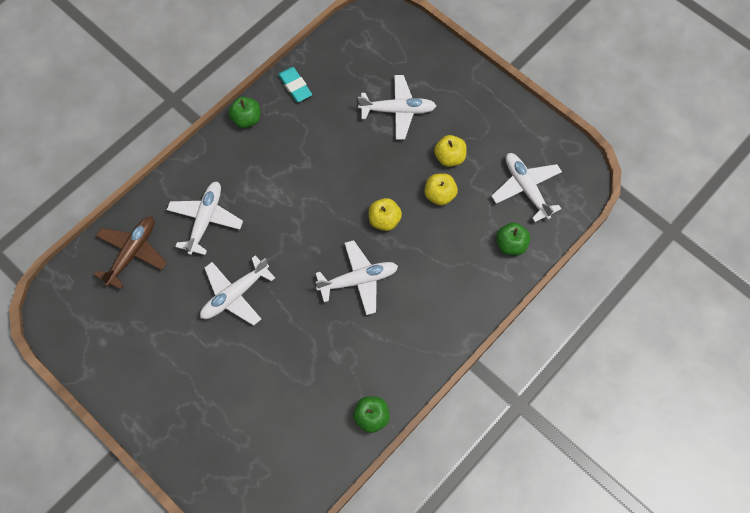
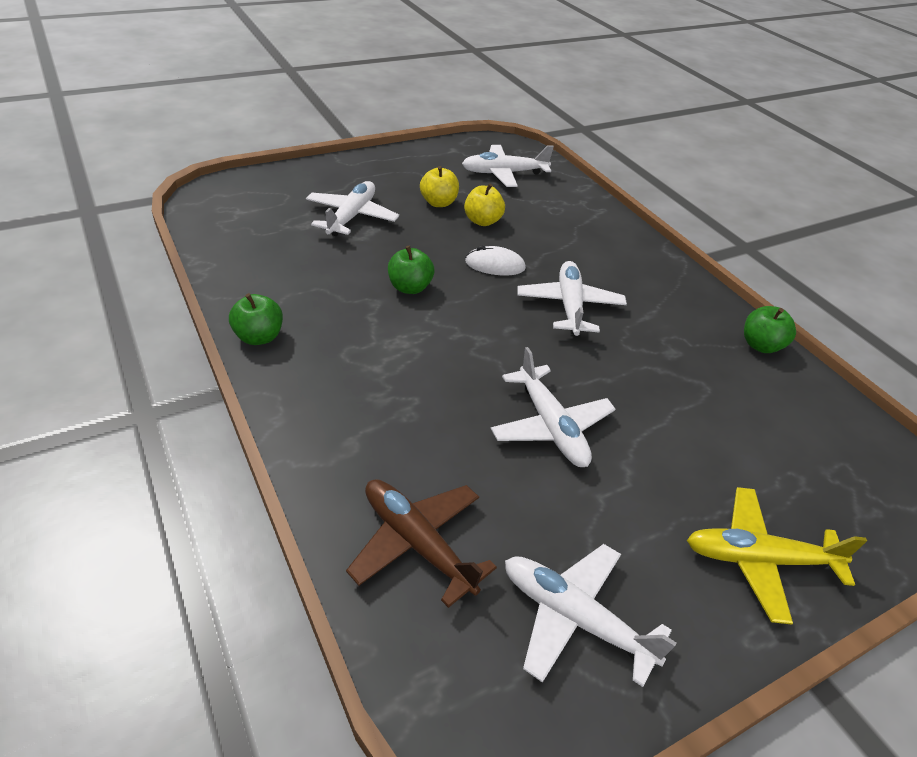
camera: 75 degrees left, 25 degrees down
(175, 420) = (758, 559): none -> yellow plane
(205, 220) = (404, 426): white plane -> white plane (574, 617)
(295, 86) = (245, 280): turquoise eraser -> none
(384, 220) = (495, 265): yellow apple -> white mouse
(511, 245) = (565, 198): green apple -> green apple (410, 287)

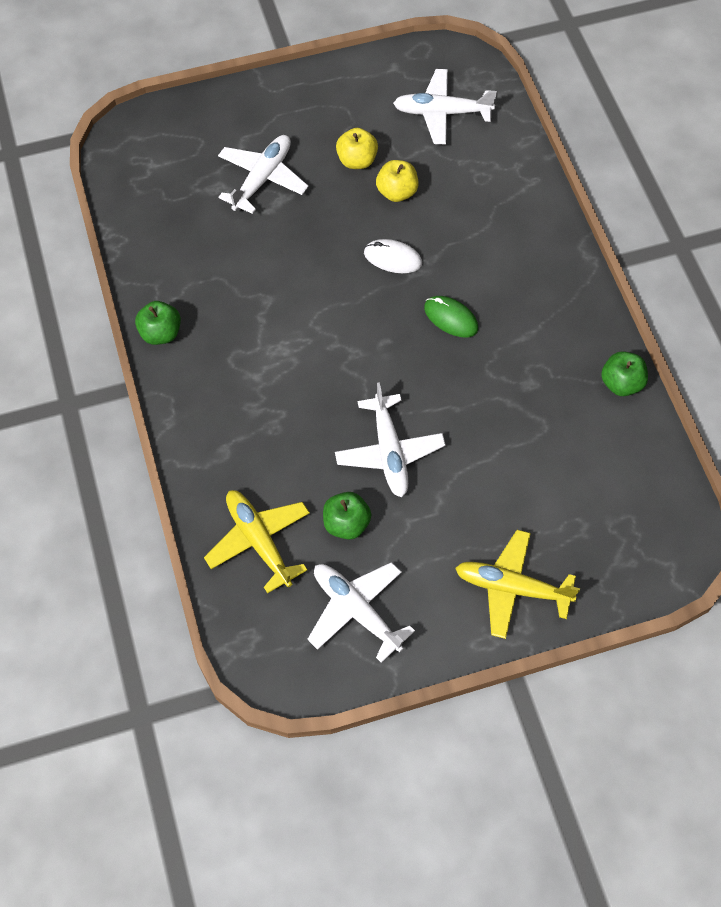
camera: 15 degrees right, 20 degrees up
(410, 287) = (302, 283): green apple -> green apple (346, 524)
(417, 543) = (259, 541): brown plane -> yellow plane
(569, 306) = (451, 318): white plane -> green mouse

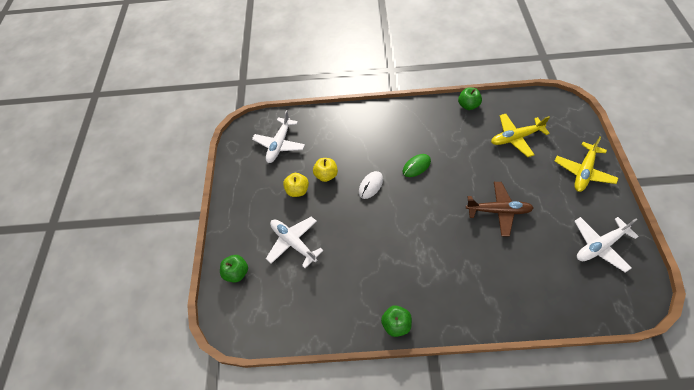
camera: 70 degrees left, 5 degrees down
(259, 541) = (554, 290): yellow plane -> yellow plane (515, 138)
(346, 524) = (544, 241): green apple -> green apple (237, 273)
(389, 452) = (498, 211): white plane -> brown plane

